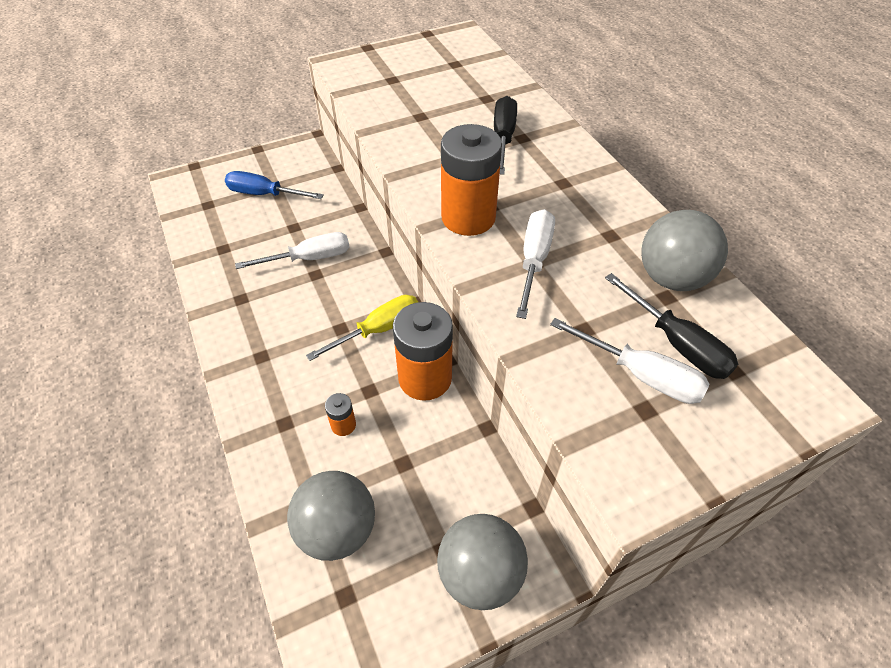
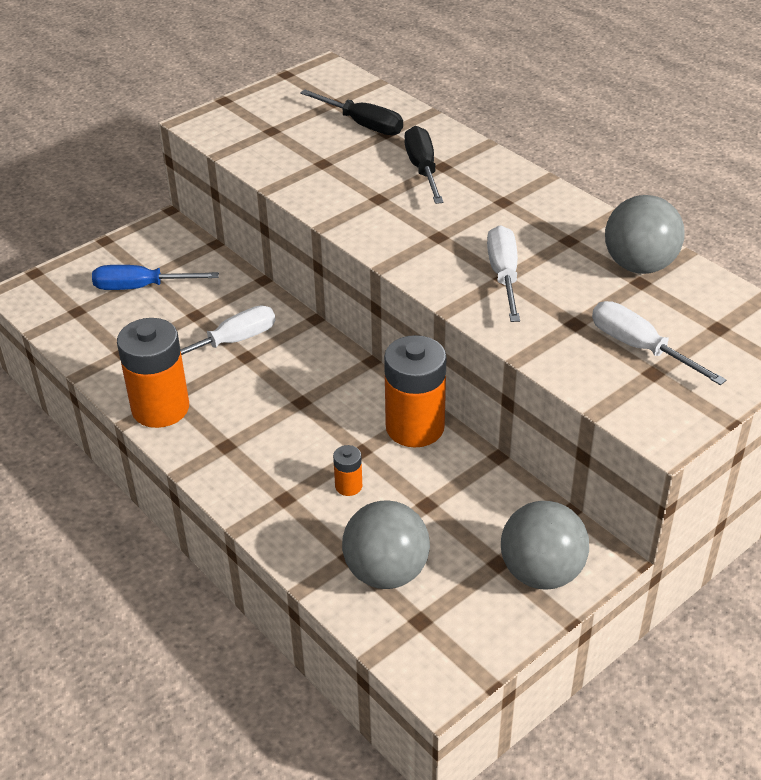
camera: 15 degrees left, 10 degrees down
(379, 329) = (344, 394): yellow screwdriver -> none
(468, 217) = (421, 250): orange battery -> orange battery (160, 408)
(641, 375) = (639, 348): white screwdriver -> white screwdriver turned 150 degrees counterclockwise
(677, 343) = (662, 317): black screwdriver -> black screwdriver (363, 124)

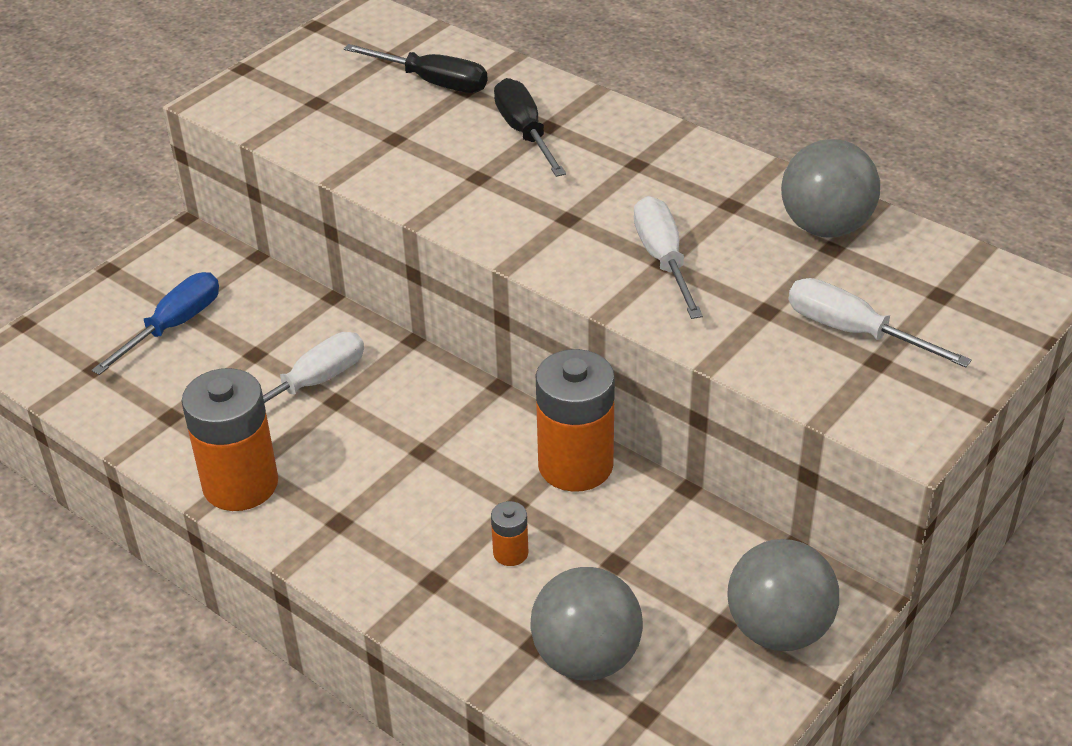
camera: 10 degrees left, 0 degrees up
(141, 287) = (173, 326): blue screwdriver -> blue screwdriver turned 135 degrees clockwise

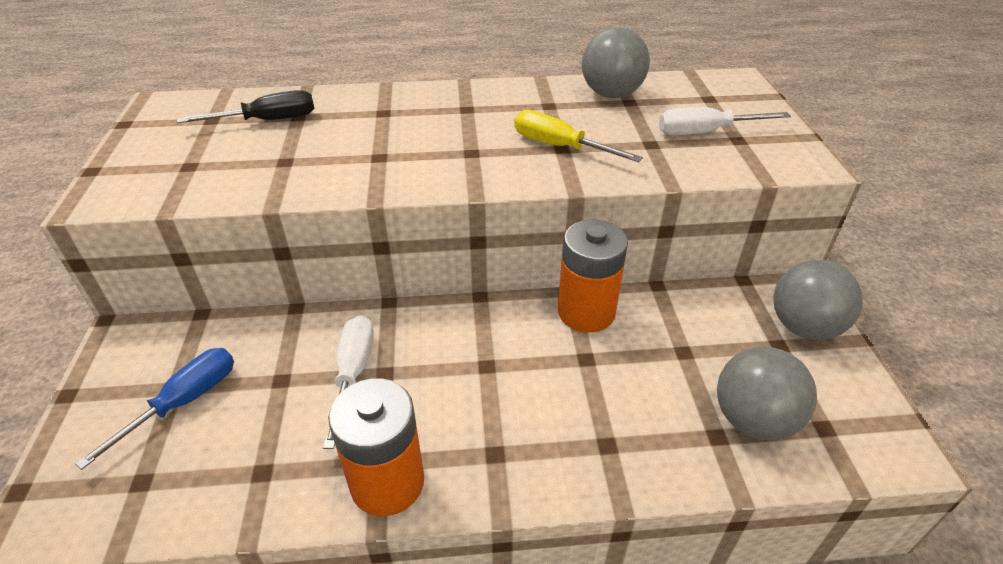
camera: 45 degrees left, 0 degrees up
(173, 326) = (184, 402): blue screwdriver -> blue screwdriver turned 45 degrees clockwise
(510, 553) = (625, 390): orange battery -> none
(524, 133) = (373, 121): black screwdriver -> none
(663, 259) = (559, 146): white screwdriver -> yellow screwdriver

